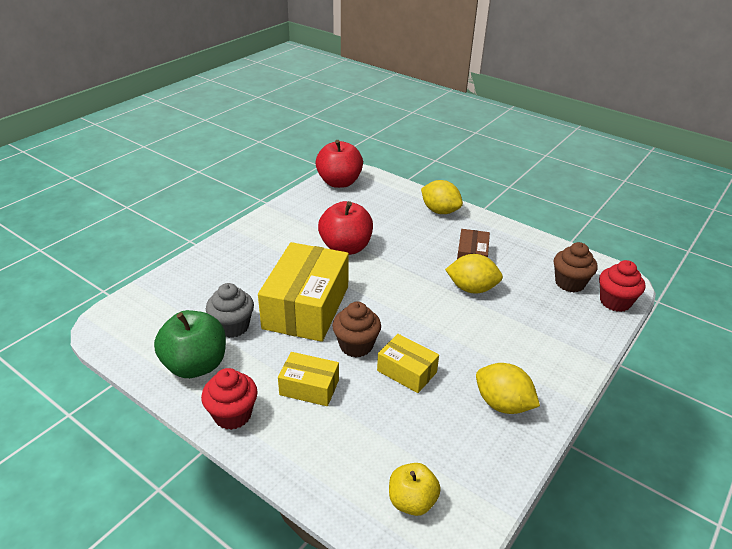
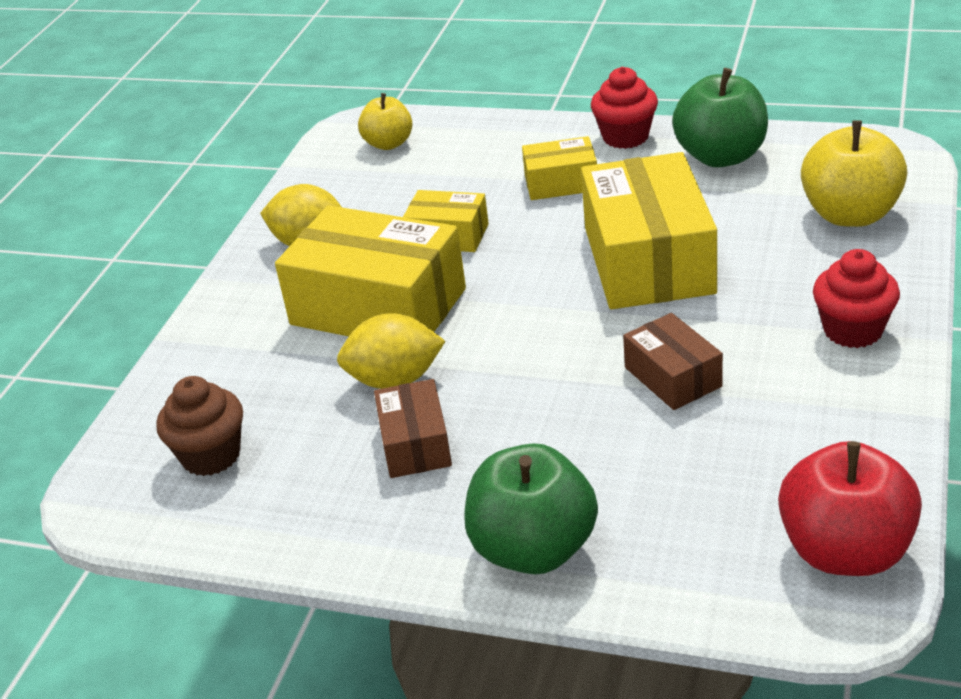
camera: 165 degrees right, 0 degrees up
(183, 293) = (850, 214): none -> yellow apple
(232, 326) = (726, 204): grey cupcake -> none
(345, 248) = (673, 377): red apple -> brown box
(356, 345) = (535, 240): brown cupcake -> none
(440, 211) = (534, 549): yellow lemon -> green apple
(468, 334) = (378, 306): none -> yellow box
(615, 302) = (128, 445): red cupcake -> red cupcake (853, 330)

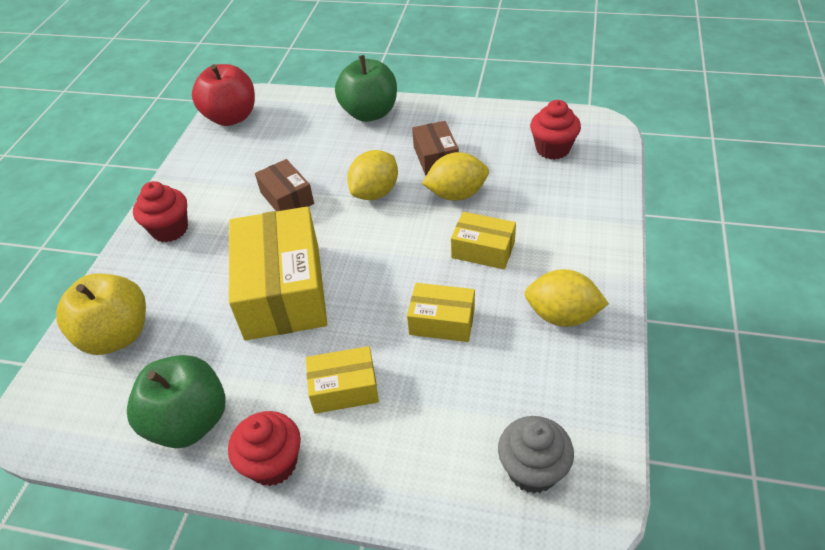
camera: 175 degrees right, 10 degrees up
(211, 455) = (552, 149): brown cupcake -> red cupcake
(378, 306) = (483, 250): yellow box -> yellow box, size x0.51
(388, 144) = (532, 470): yellow apple -> grey cupcake
(525, 384) = (375, 192): none -> yellow lemon

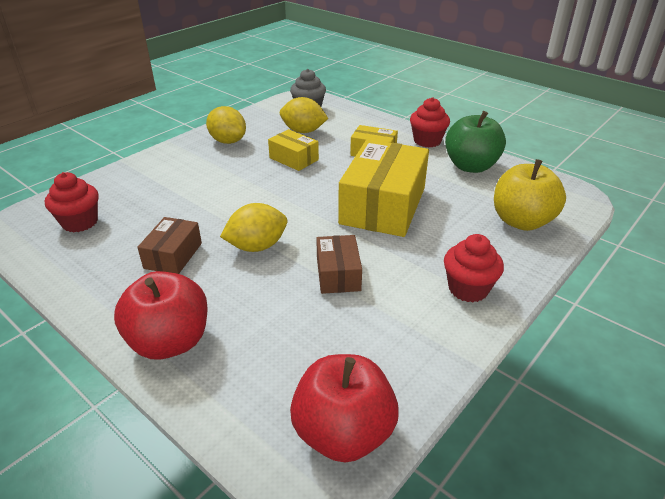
camera: 155 degrees left, 10 degrees down
(369, 113) = (170, 342): green apple -> red apple
(456, 194) = (198, 219): yellow lemon -> yellow lemon (303, 131)
(483, 250) = (227, 180): yellow box -> none

